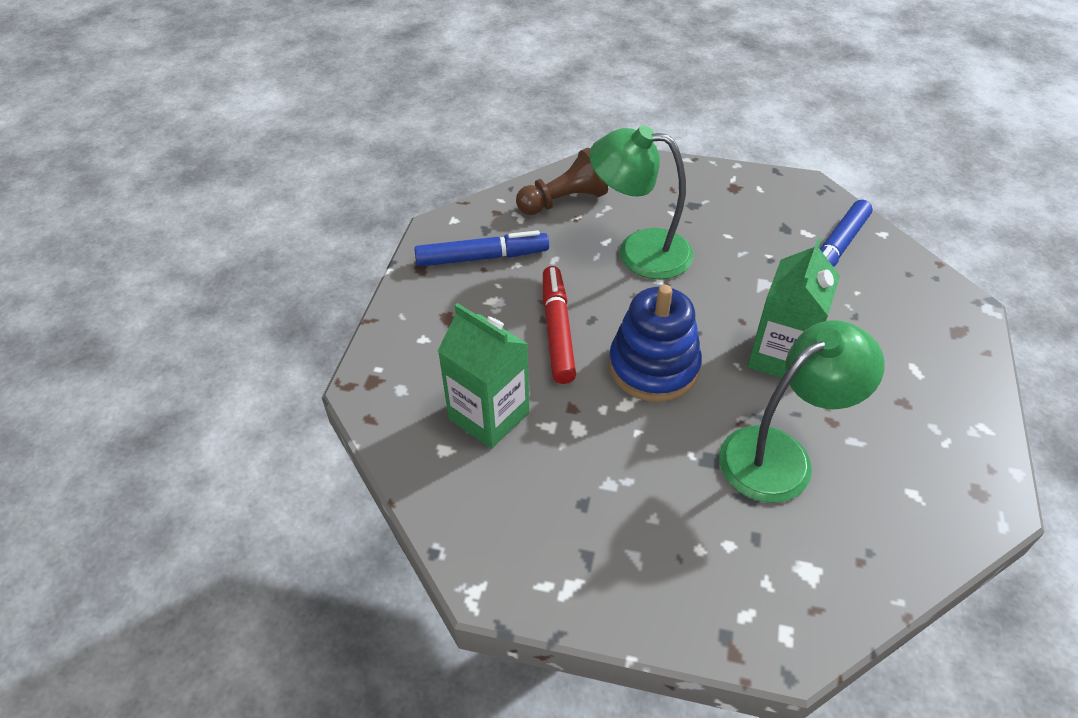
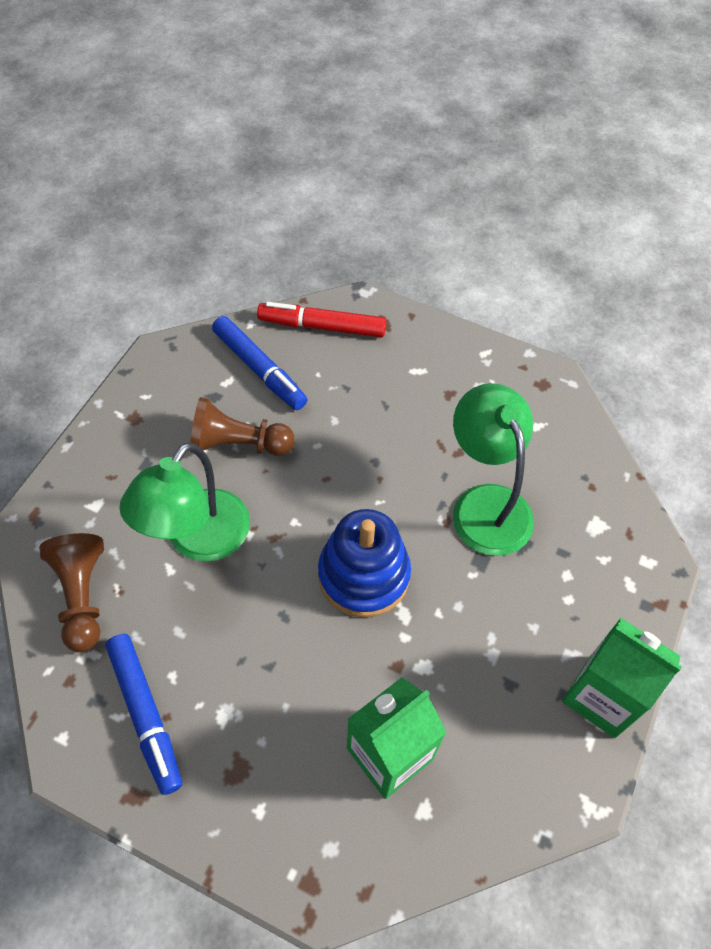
camera: 80 degrees left, 10 degrees up
(482, 257) = (146, 714): blue marker -> blue marker turned 150 degrees clockwise
(557, 330) = (289, 655): red marker -> red marker (322, 327)
(745, 254) = (238, 444): none -> brown pawn
(780, 357) = (378, 463): green carton -> green carton (602, 696)

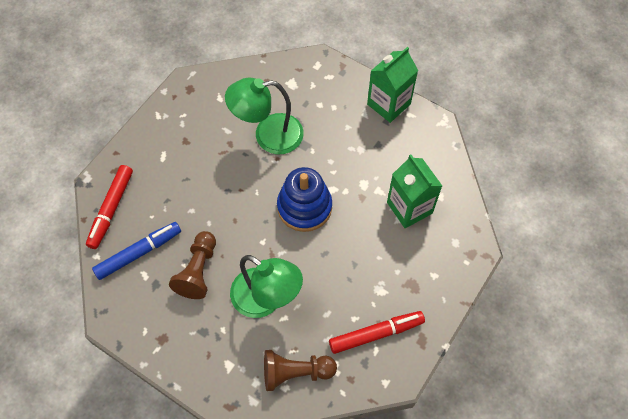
camera: 80 degrees left, 5 degrees up
(146, 714) = (376, 334): blue marker -> red marker

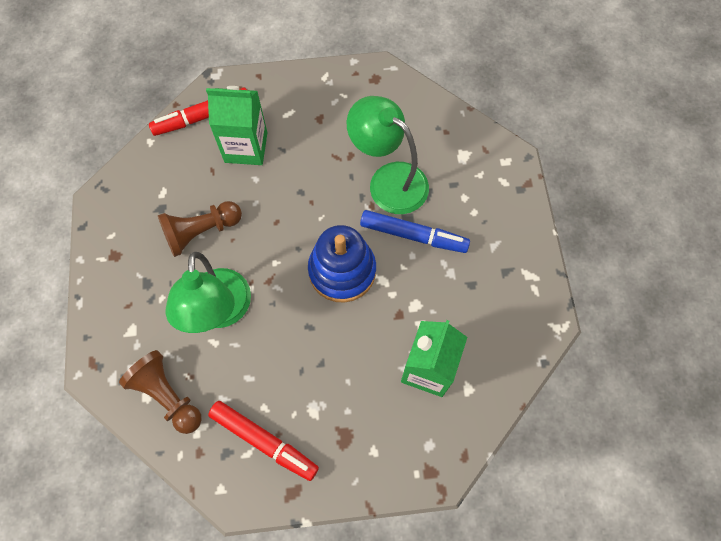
camera: 50 degrees right, 5 degrees up
(139, 253) = (179, 171): blue marker -> blue marker (413, 235)
(388, 104) = (527, 259): green carton -> green carton (246, 147)

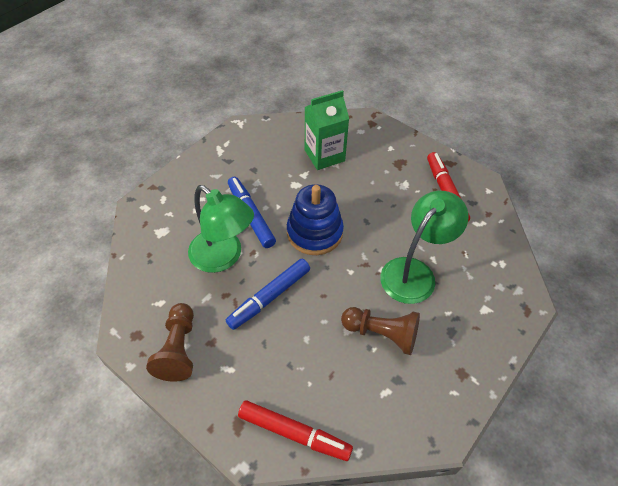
camera: 135 degrees left, 15 degrees down
(167, 395) = (487, 254): brown pawn -> brown pawn (178, 349)
(246, 147) = (288, 370): green carton -> none
(315, 183) = (269, 297): none -> blue marker
(388, 180) = (223, 257): green lamp -> green lamp turned 45 degrees counterclockwise

